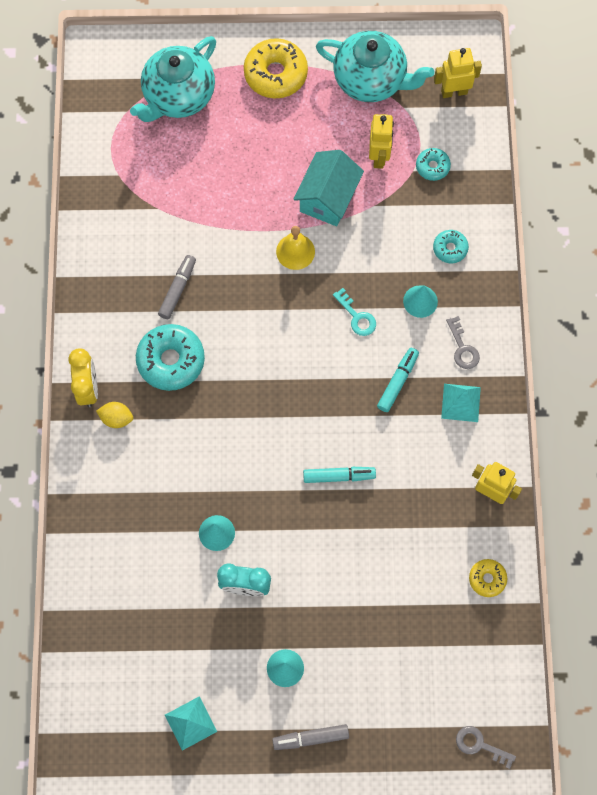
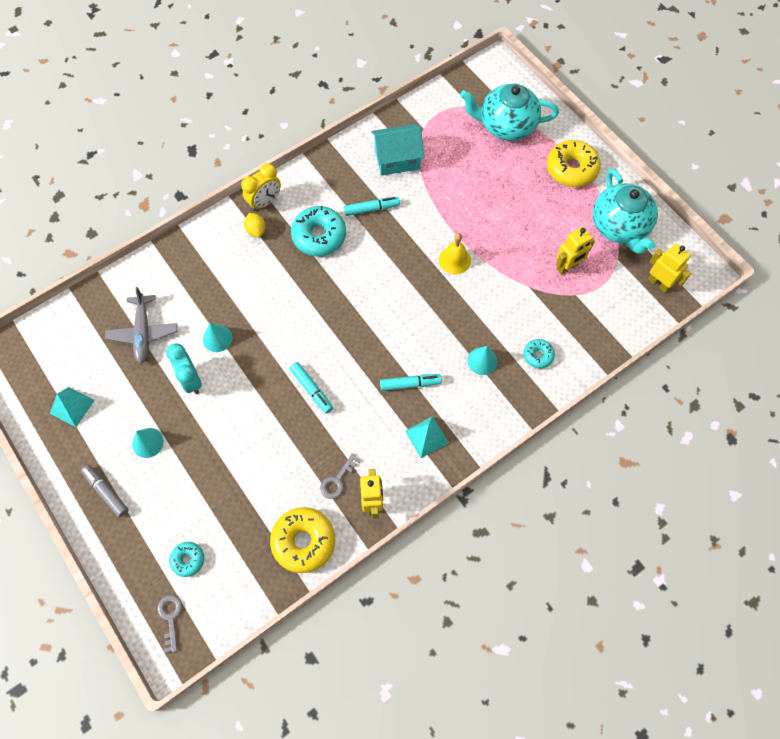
camera: 55 degrees right, 5 degrees down
(155, 603) = (143, 332): none -> grey plane
(178, 289) = (372, 209): grey marker -> turquoise marker
(328, 198) = (510, 255): turquoise house -> turquoise house (397, 159)
(356, 316) = (438, 327): turquoise key -> none
(432, 167) = (590, 305): turquoise donut -> turquoise donut (188, 560)
(462, 348) = (469, 411): grey key -> grey key (337, 480)
(487, 579) = (303, 541): yellow donut -> yellow donut, size x1.89

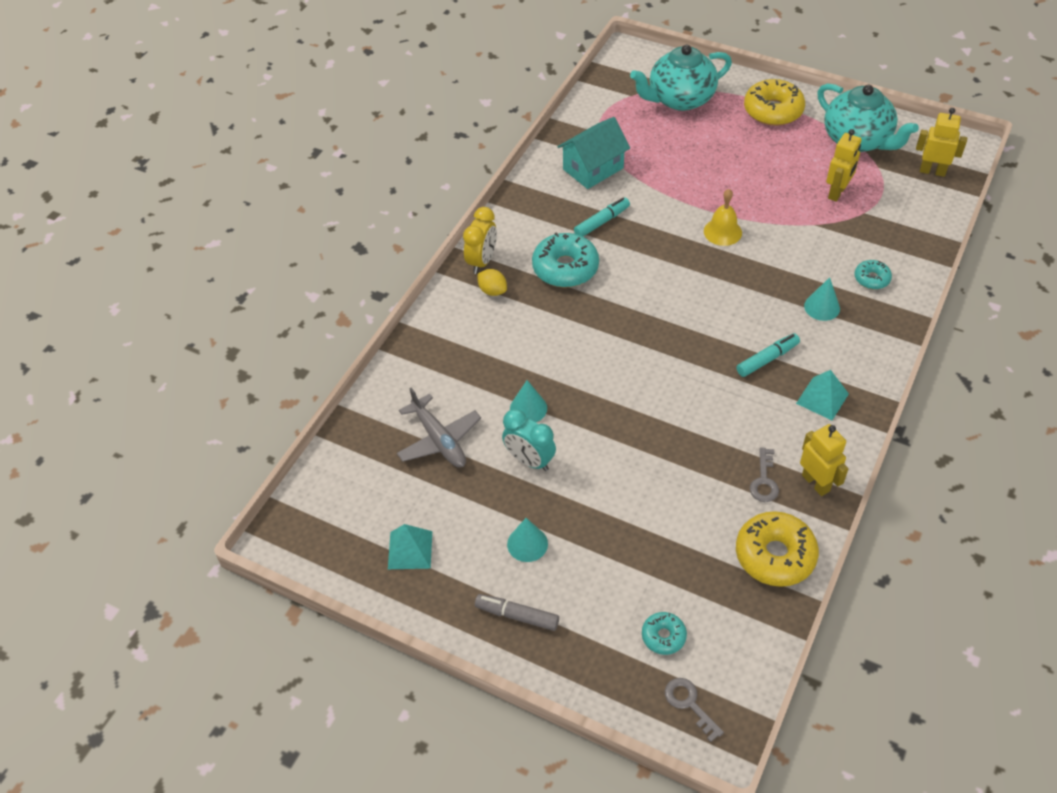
camera: 25 degrees left, 15 degrees down
(311, 389) = (669, 410): turquoise marker -> none

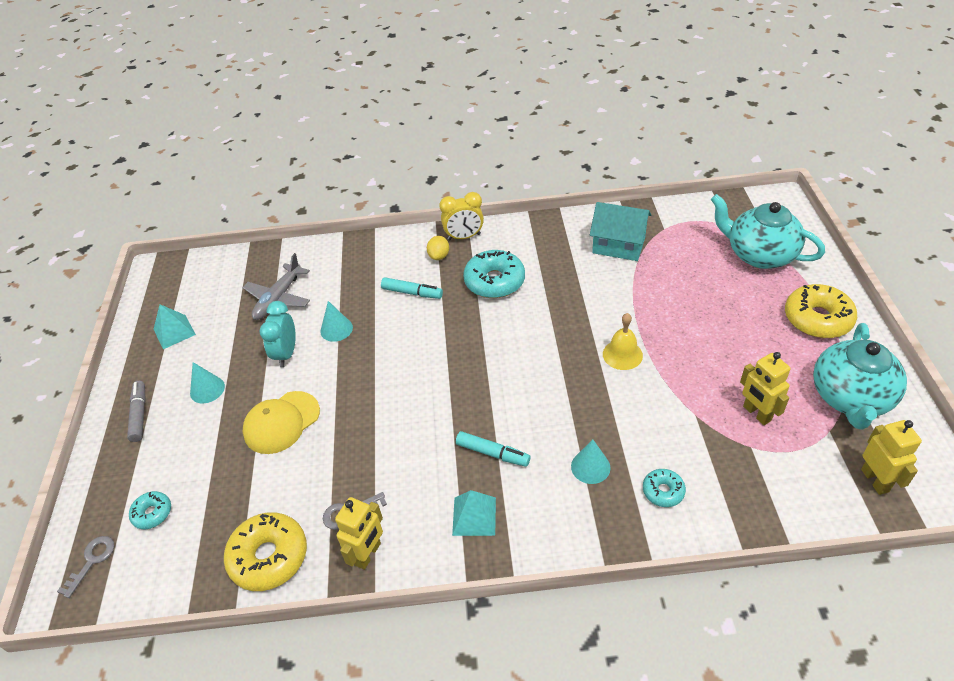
camera: 60 degrees right, 5 degrees down
(602, 222) = (563, 278): turquoise marker -> turquoise marker (412, 293)
(621, 495) = (281, 422): none -> yellow cap
(837, 193) = (756, 413): yellow robot -> yellow robot turned 60 degrees clockwise

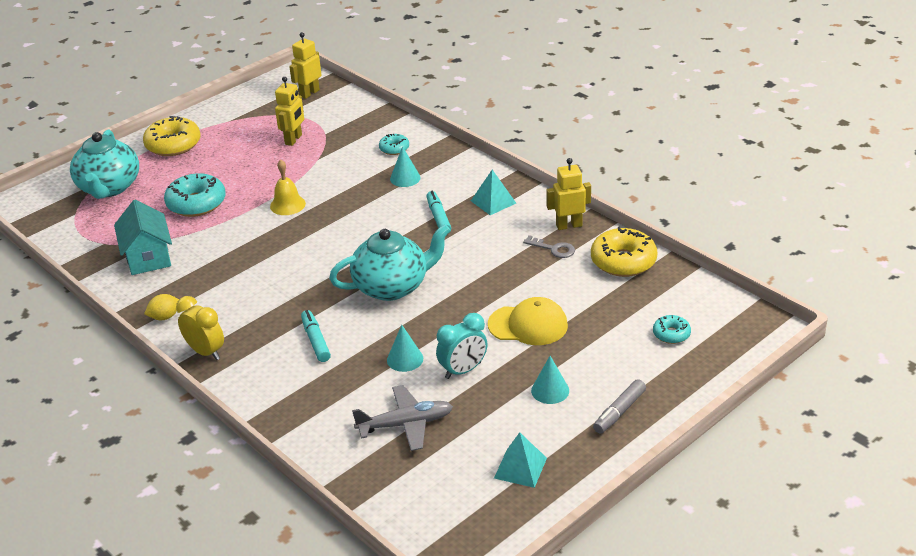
camera: 130 degrees left, 10 degrees down
(92, 561) = (734, 335): grey key -> none
(439, 256) = (249, 352): yellow lemon -> yellow lemon (165, 317)
(494, 281) = (257, 301): turquoise donut -> turquoise donut (196, 203)
(850, 398) = (246, 115): turquoise teapot -> turquoise teapot (392, 287)

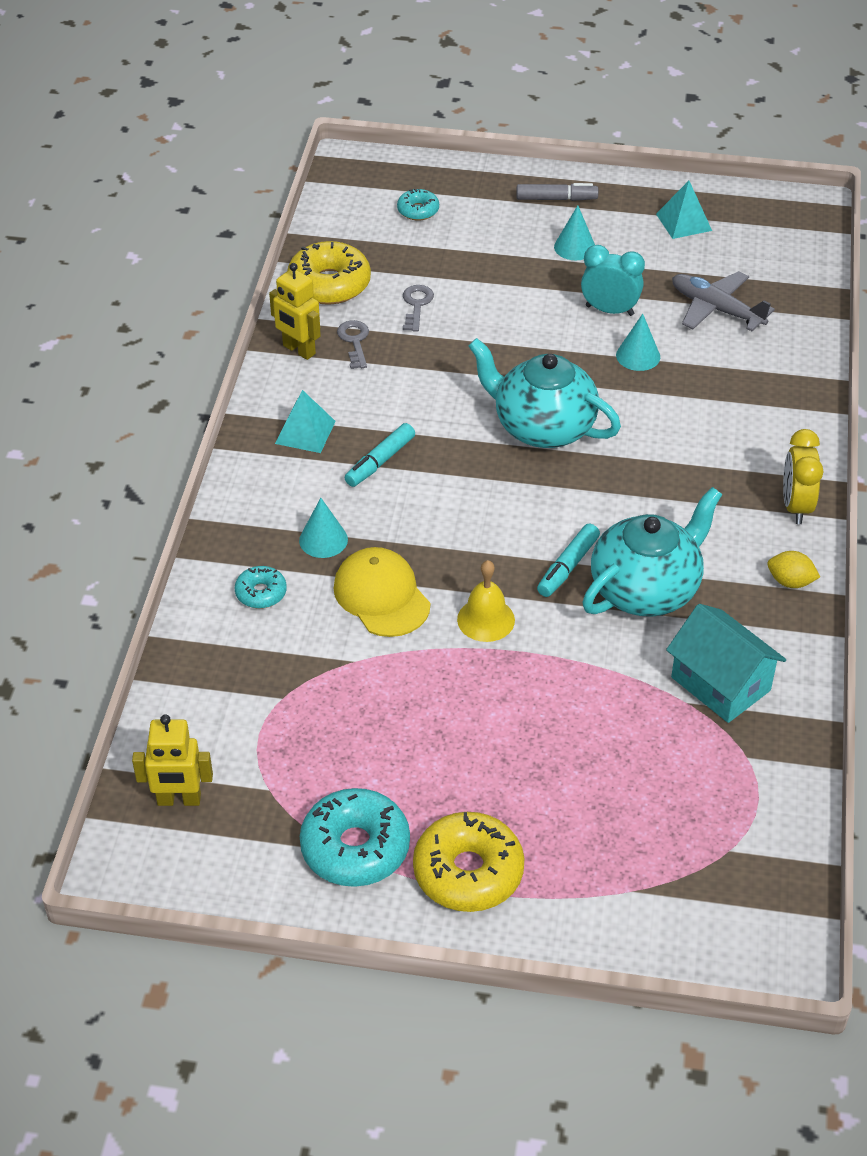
camera: 130 degrees left, 10 degrees up
(109, 188) = (640, 861): turquoise teapot -> turquoise teapot (646, 589)
(148, 257) = (720, 684): turquoise house -> turquoise house turned 75 degrees counterclockwise
(196, 203) = (574, 721): turquoise donut -> turquoise donut (355, 848)
(294, 139) = (329, 723): yellow robot -> none
(316, 341) = (685, 433): turquoise marker -> turquoise marker (567, 567)
(528, 325) = (499, 301): yellow cap -> yellow cap (381, 596)
(562, 288) = (416, 305): none -> grey key

